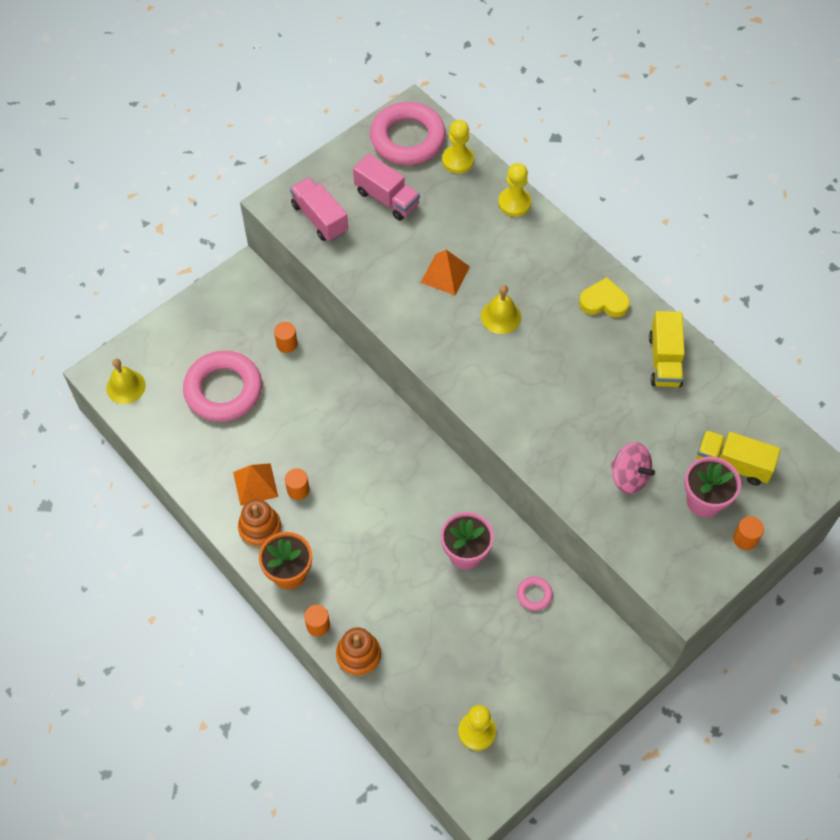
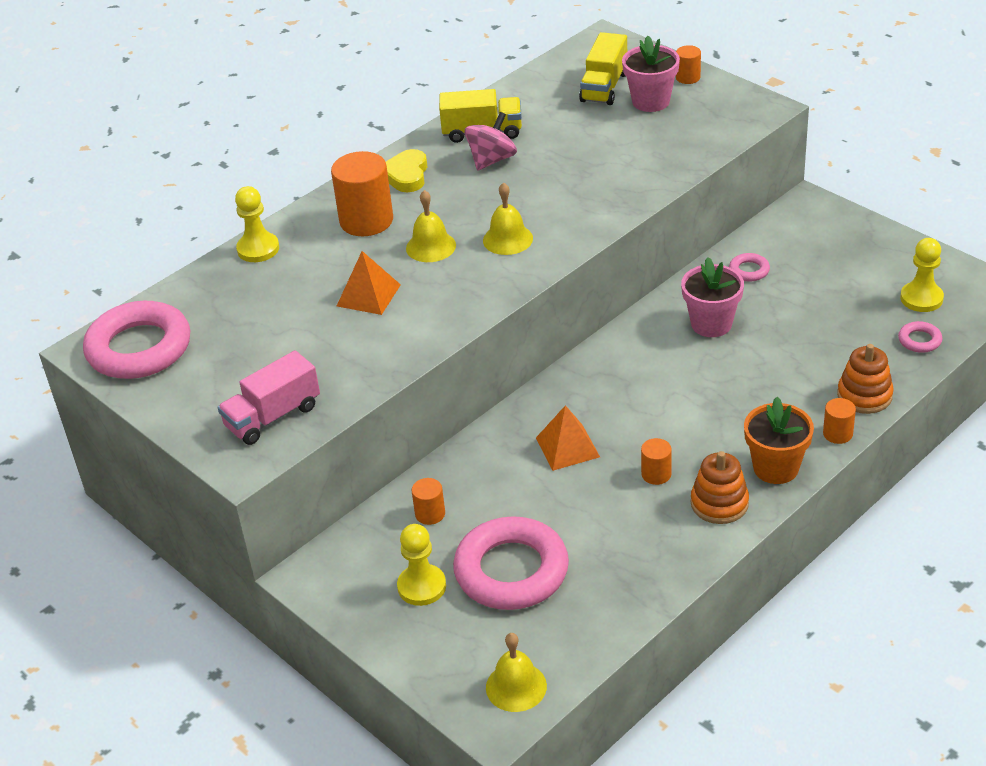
camera: 90 degrees left, 20 degrees down
(255, 484) = (655, 516): orange pyramid -> orange pyramid (567, 447)
(387, 198) = (242, 357): pink truck -> none
(420, 716) = (919, 340): none -> pink ring
(458, 160) = (183, 300): yellow pawn -> yellow pawn (422, 586)
(503, 370) = (507, 239): none -> yellow bell
(542, 273) = (366, 221): none -> orange cylinder
(629, 477) = (632, 146): pink spinning top -> pink spinning top (492, 160)

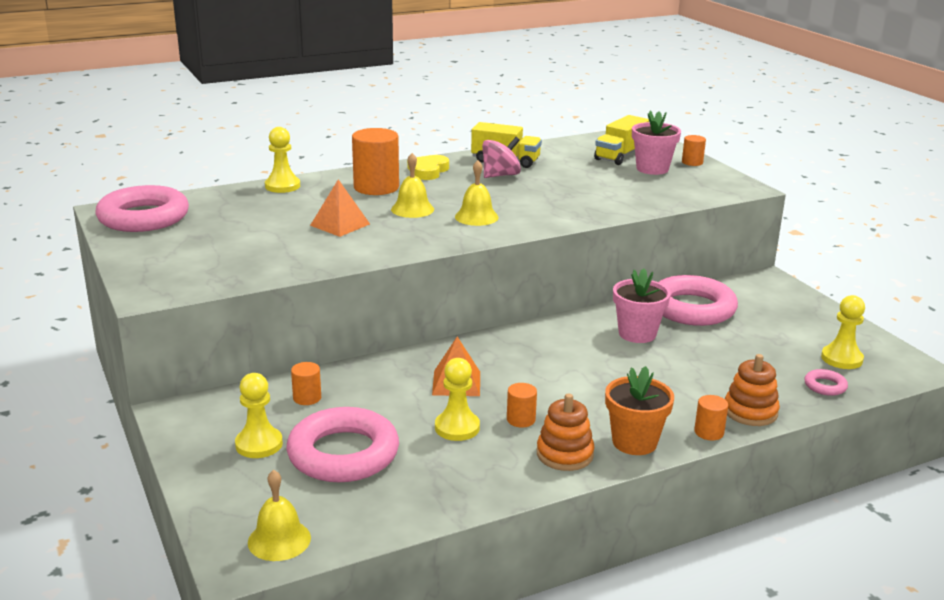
camera: 15 degrees right, 15 degrees down
(273, 416) = (200, 273): pink truck -> none
(601, 504) = (457, 428): none -> yellow pawn
(749, 270) = (692, 308): pink ring -> pink ring, size x2.37

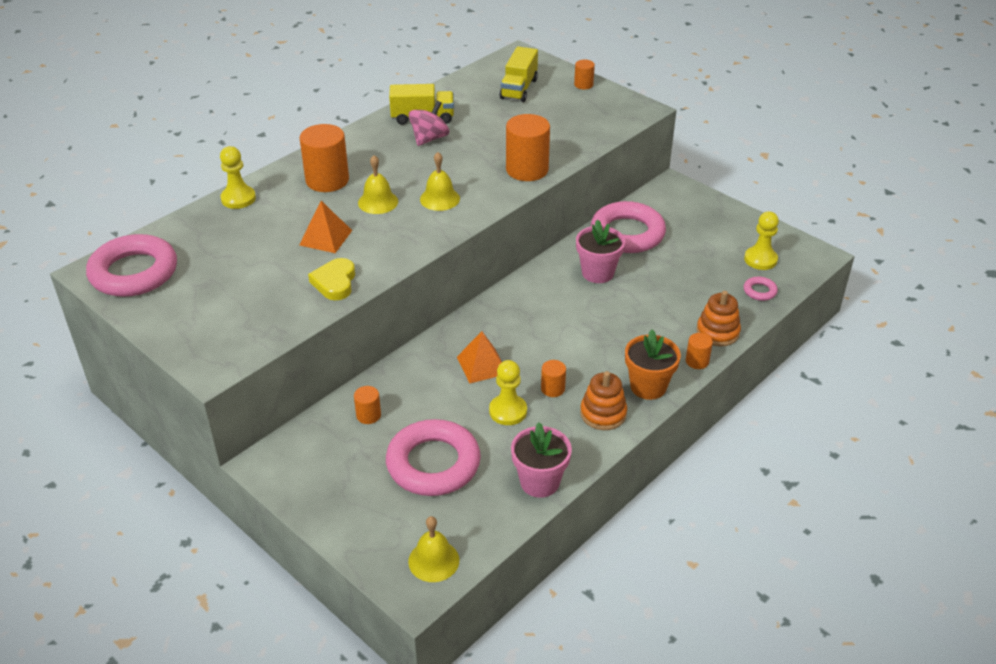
camera: 20 degrees left, 15 degrees up
(259, 444) = (359, 475): yellow pawn -> none
(428, 171) = (361, 147): yellow heart -> yellow heart (335, 282)
(585, 211) = (527, 169): none -> orange cylinder
(652, 169) = (554, 101): pink flower pot -> pink flower pot (539, 482)

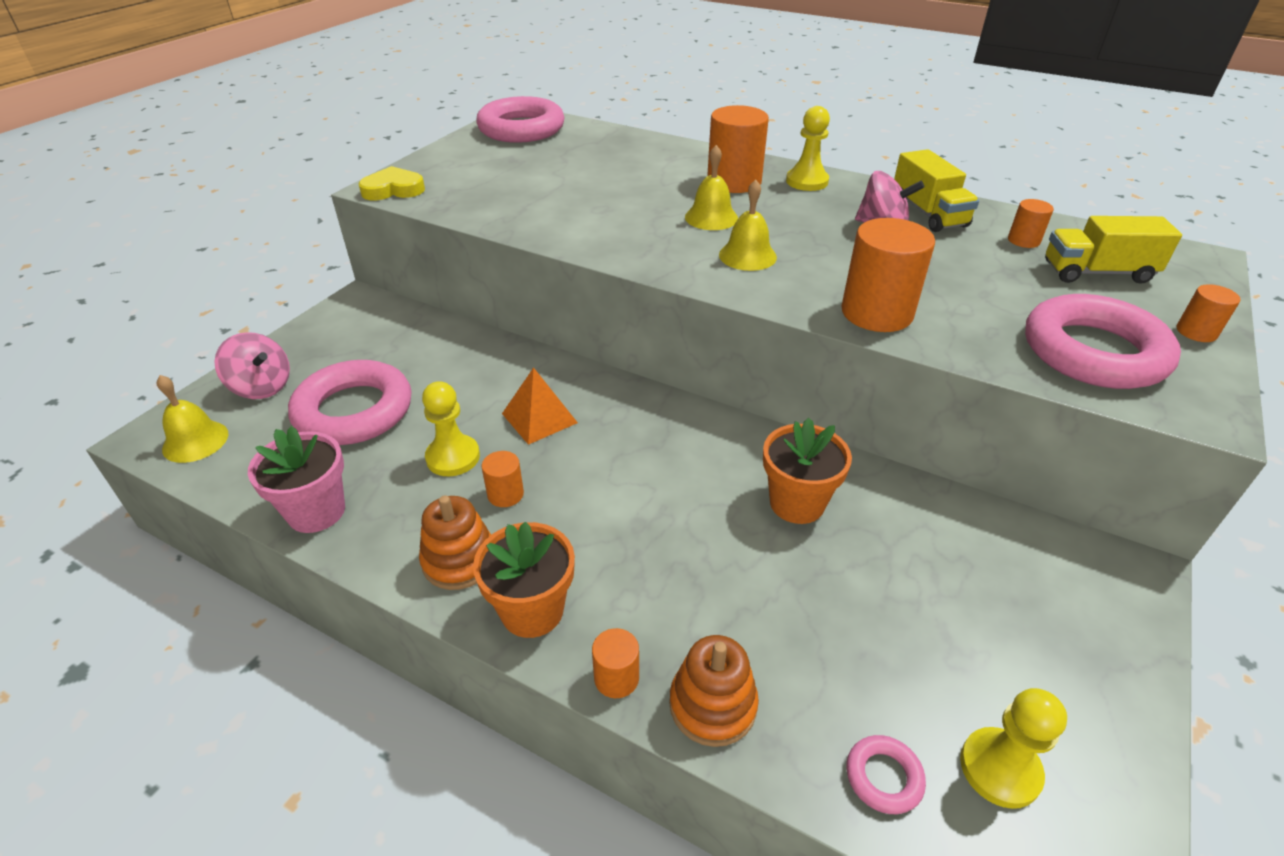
camera: 75 degrees right, 0 degrees up
(238, 198) = (666, 146): yellow pawn -> yellow pawn (807, 181)
(326, 237) = (621, 201): orange pyramid -> none
(335, 282) = (538, 220): yellow heart -> yellow heart (393, 189)
(368, 415) = (433, 348): orange cylinder -> orange cylinder (1023, 240)
(375, 523) = (262, 387): none -> pink spinning top
(597, 273) = (797, 503): pink flower pot -> orange flower pot
(627, 233) = (929, 525): pink ring -> pink ring (1093, 352)

